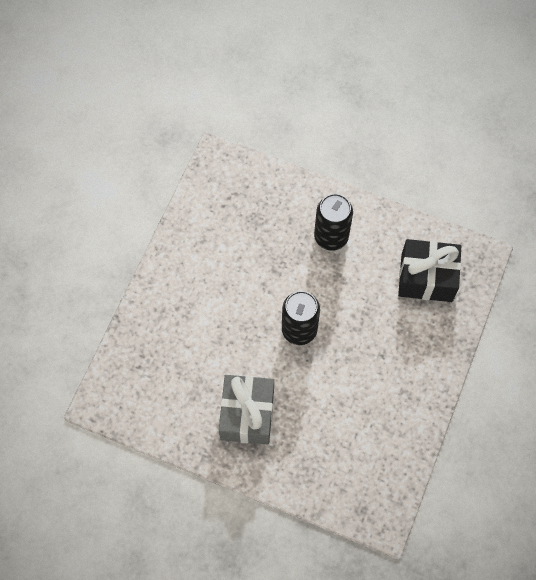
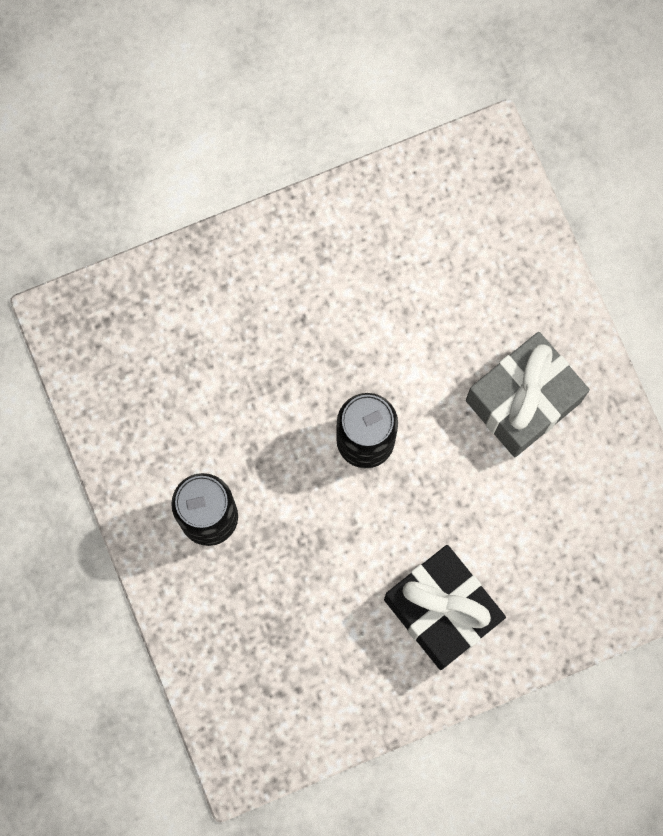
camera: 135 degrees left, 10 degrees up
(426, 278) = (153, 357): black gift -> black gift (441, 610)

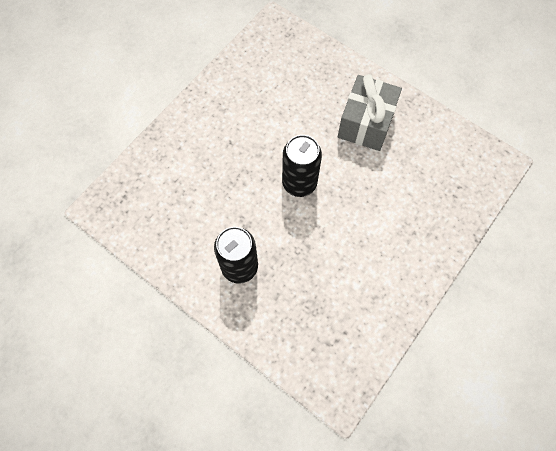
camera: 30 degrees left, 10 degrees down
(441, 610) = (394, 245): black gift -> none

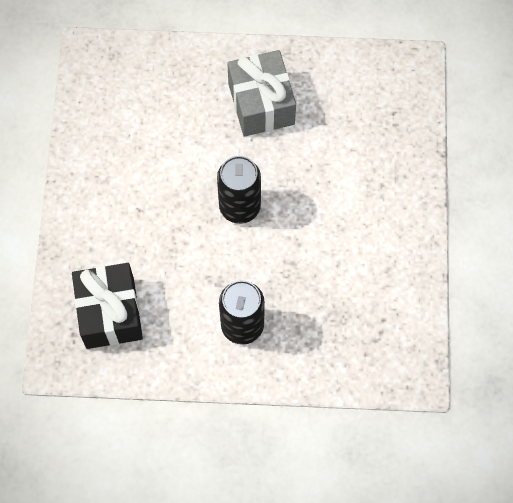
camera: 35 degrees left, 0 degrees up
(158, 198) = (110, 313): none -> black gift

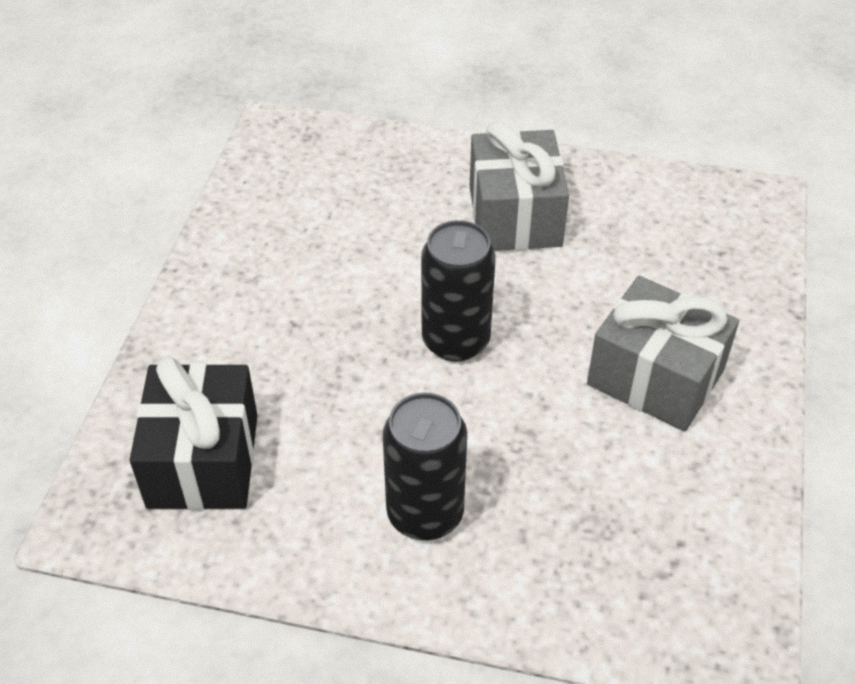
camera: 10 degrees right, 20 degrees down
(360, 214) = (655, 377): none -> grey gift

